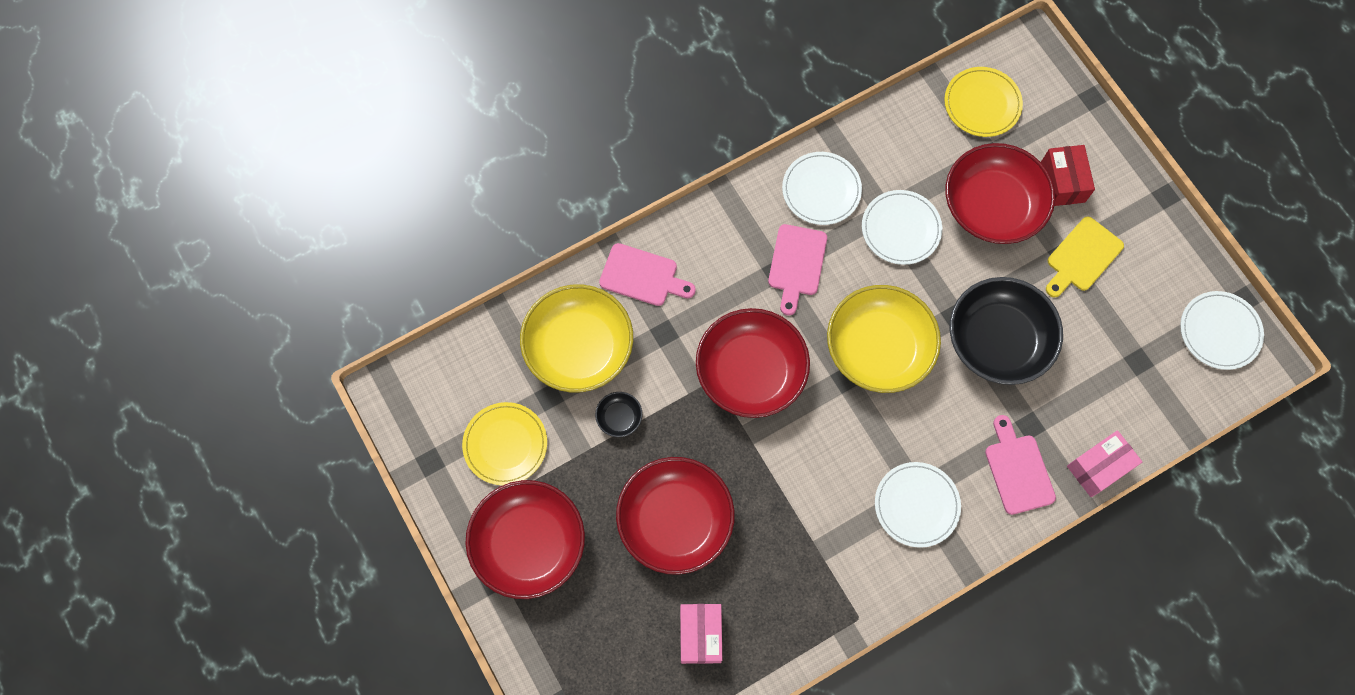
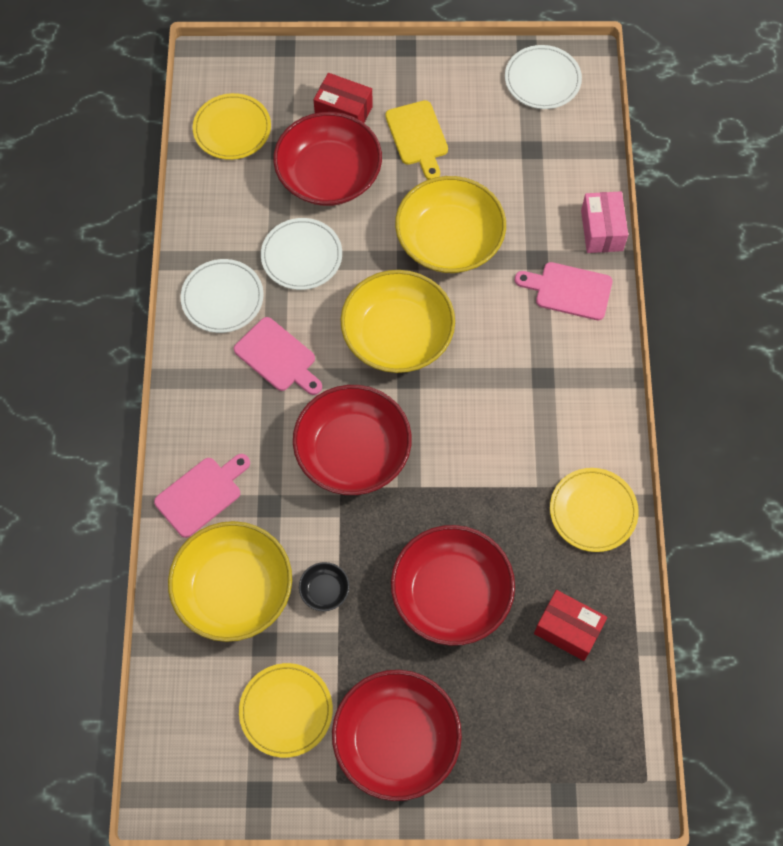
camera: 60 degrees left, 5 degrees down
(700, 635) = (567, 629): pink box -> red box
(820, 601) = (593, 511): none -> yellow plate
(916, 505) = (553, 385): white plate -> none
(998, 340) = (449, 240): black bowl -> yellow bowl

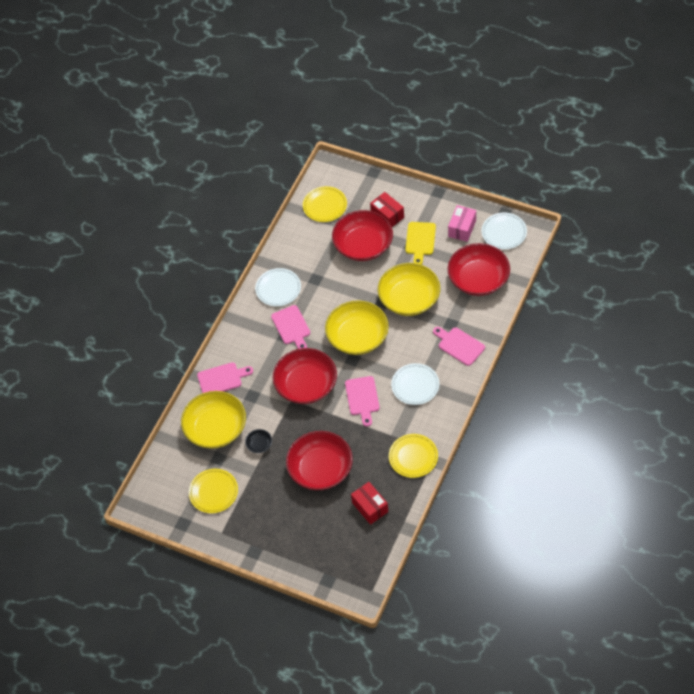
camera: 30 degrees right, 10 degrees down
(301, 256) = (328, 281): white plate -> white plate (415, 385)
(396, 740) = (259, 525): red bowl -> red bowl (478, 279)
(458, 439) = (362, 398): none -> pink cutting board
(602, 230) = (493, 321): pink box -> pink box (462, 228)

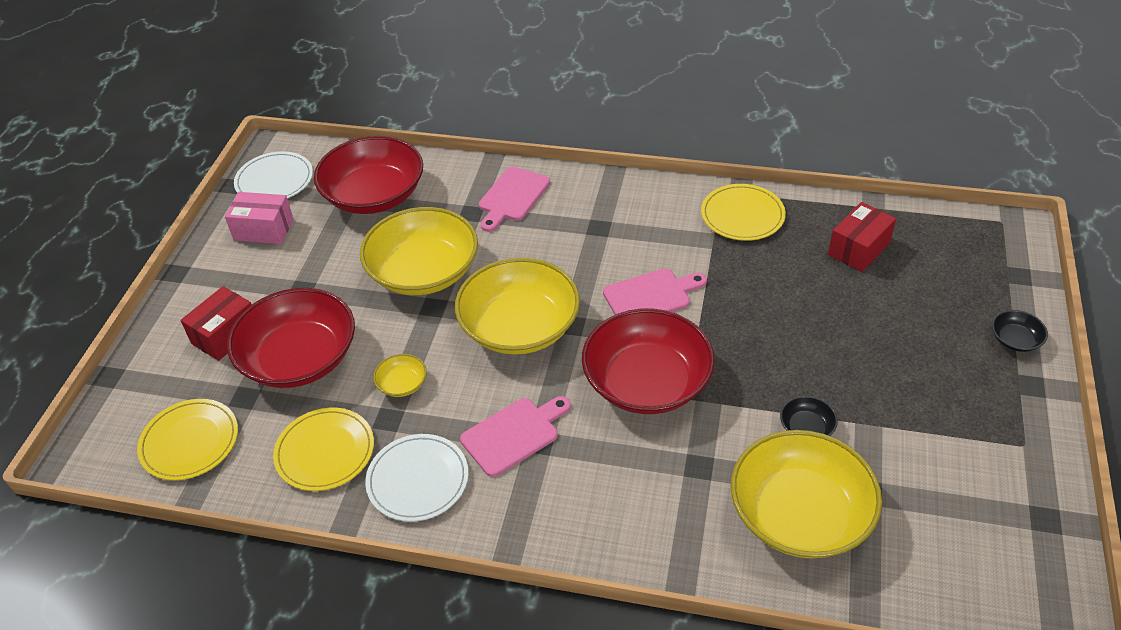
camera: 105 degrees left, 10 degrees down
(213, 492) = (946, 481): yellow plate -> yellow plate (325, 451)
(222, 379) = (673, 533): pink cutting board -> none
(284, 557) = (1015, 339): none -> black bowl
(320, 469) = (817, 325): red bowl -> none
(334, 285) = (402, 384): none -> yellow bowl
(415, 385) = (604, 235): white plate -> none
(420, 241) = (290, 278): yellow cutting board -> none

